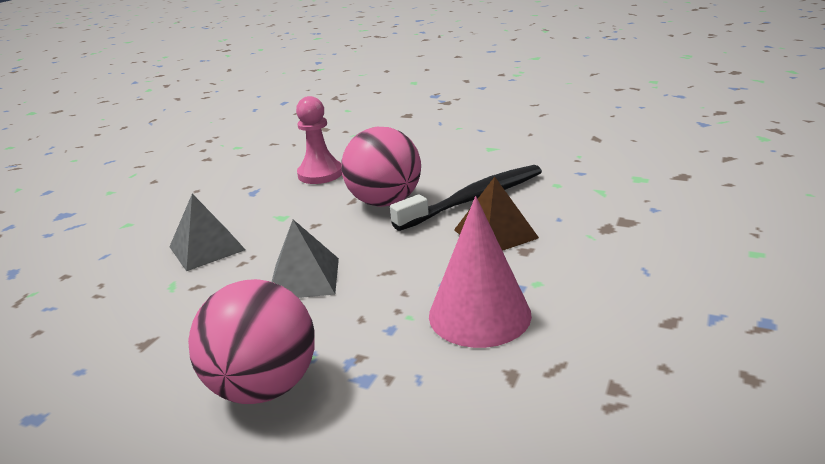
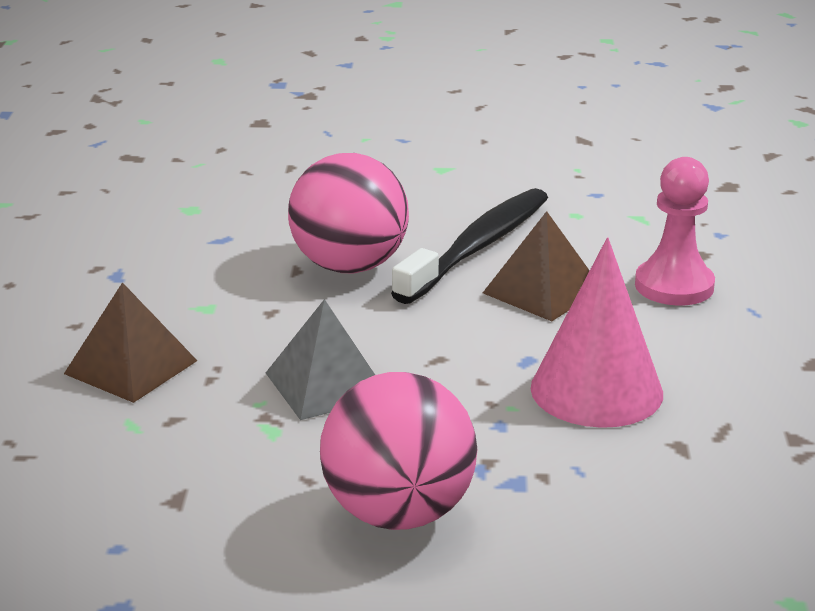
camera: 25 degrees left, 0 degrees up
(206, 248) = (130, 367): grey pyramid -> brown pyramid
(320, 174) = (204, 235): pink pawn -> pink pawn (674, 286)

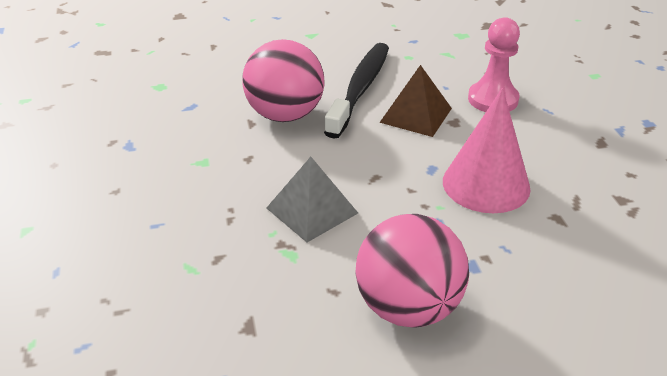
camera: 15 degrees left, 10 degrees up
(130, 367) = (169, 219): brown pyramid -> none

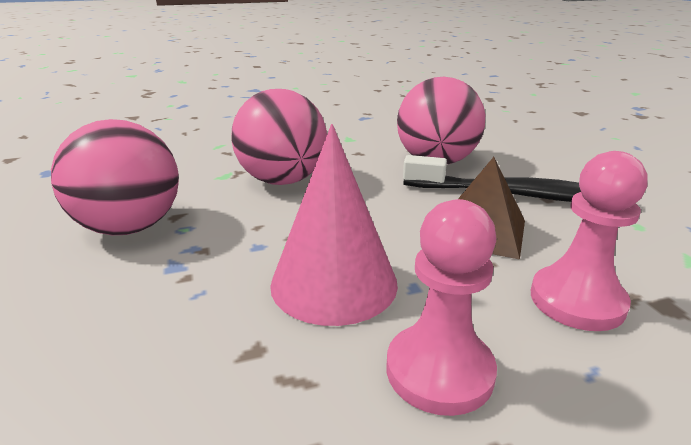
camera: 85 degrees right, 10 degrees down
(312, 210) = (282, 180): grey pyramid -> pink ball
(558, 153) = (439, 371): none -> pink pawn

